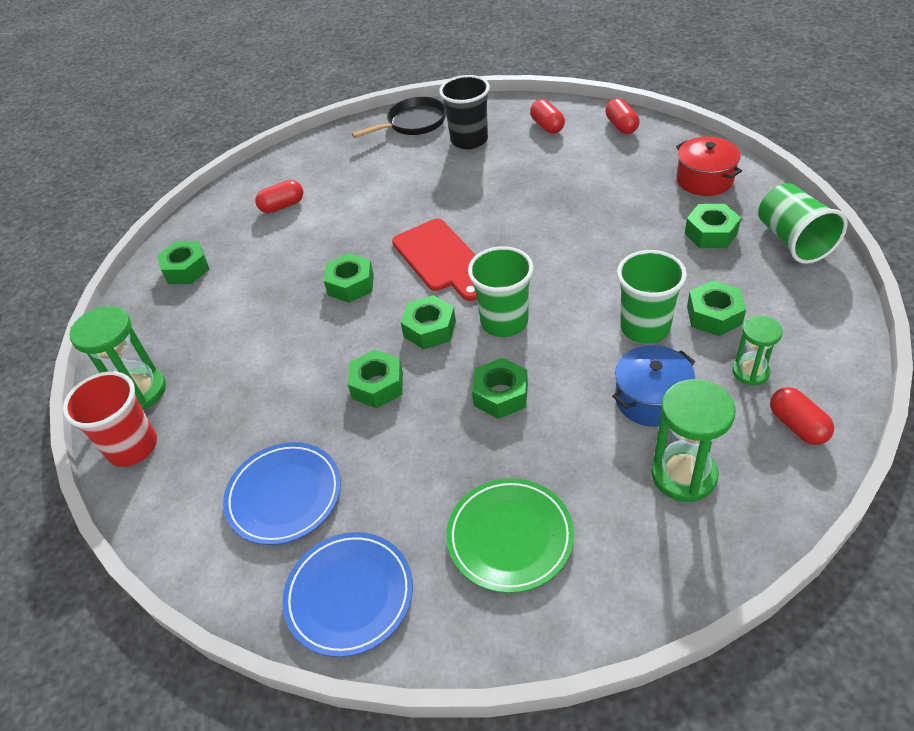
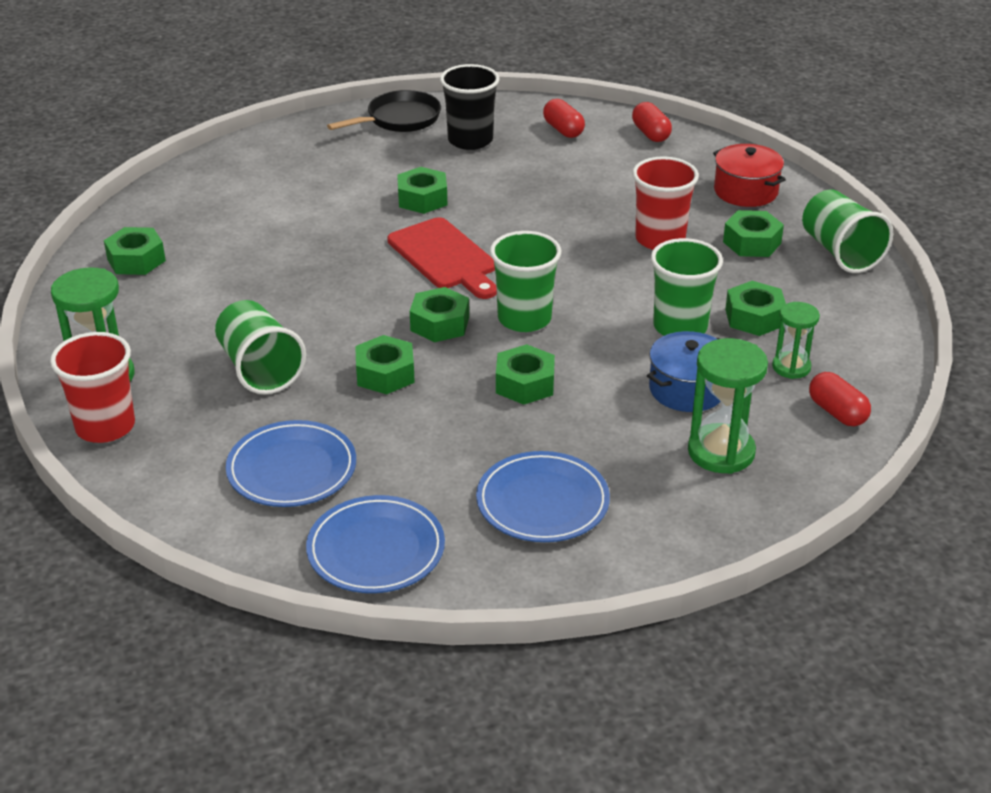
camera: 10 degrees left, 10 degrees down
(270, 381) = (260, 369): none -> green cup
(282, 206) = (246, 199): red capsule -> none
(351, 284) = (342, 280): green nut -> green nut (422, 199)
(510, 537) = (542, 502): green plate -> blue plate
(628, 233) = (660, 239): none -> red cup

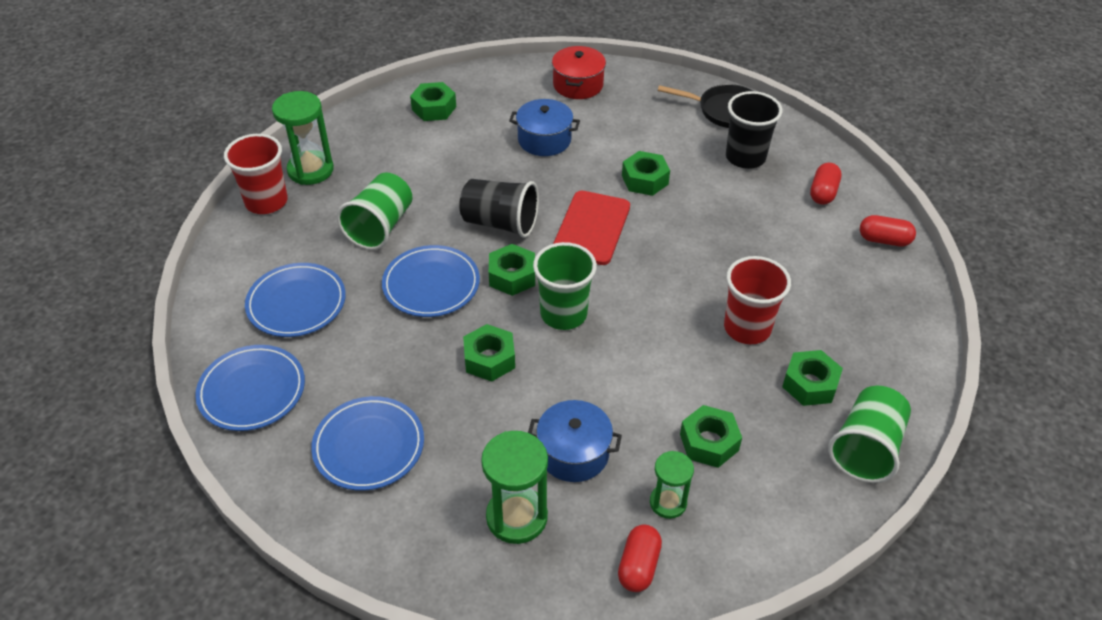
camera: 50 degrees right, 10 degrees up
(287, 222) = (544, 140): none -> blue pot
(361, 298) = (500, 223): none -> black cup
(385, 374) = (431, 284): green nut -> blue plate
(650, 134) = (884, 240): red capsule -> red capsule turned 75 degrees clockwise
(680, 327) = (647, 404): green cup -> none
(745, 191) = (878, 340): red pot -> red pot (578, 85)

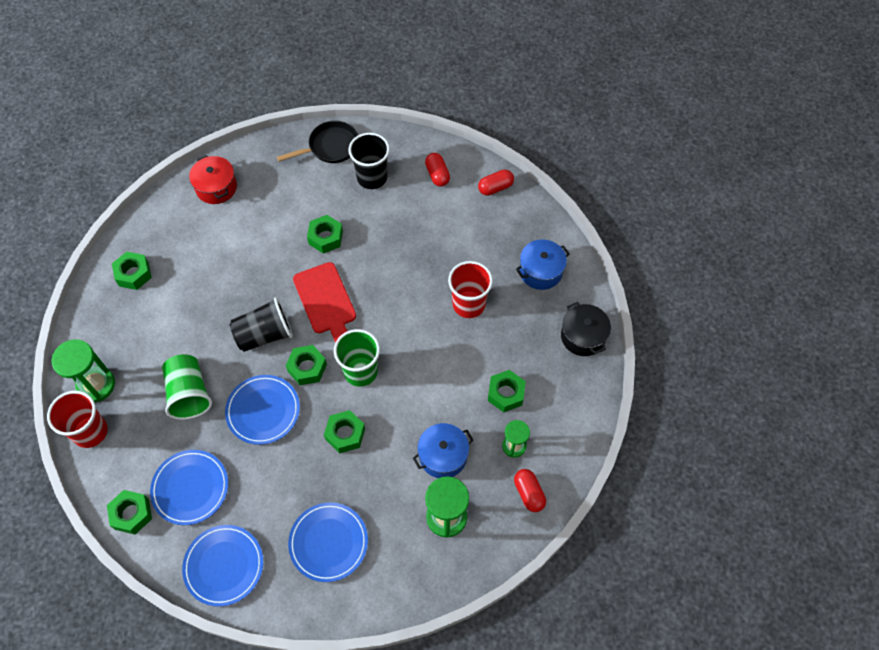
camera: 40 degrees left, 15 degrees up
(544, 140) = (234, 249): blue pot -> blue pot (540, 271)
(810, 384) = (528, 317): green nut -> green nut (132, 514)
(866, 448) = (583, 336): green cup -> black pot

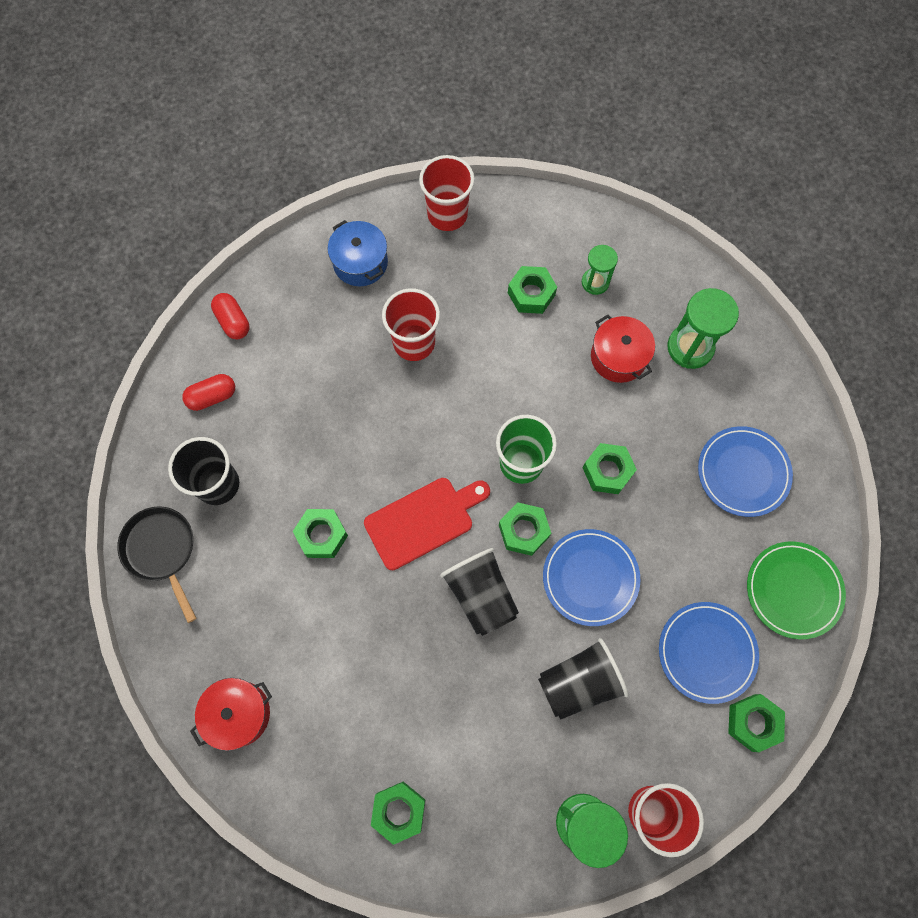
camera: 95 degrees left, 10 degrees up
(189, 393) = (579, 682): green cup -> black cup
(224, 566) = (793, 590): blue plate -> green plate
(443, 456) = (618, 357): blue pot -> red pot
(529, 493) = (648, 265): red capsule -> none
(583, 336) = (447, 214): black pot -> red cup

